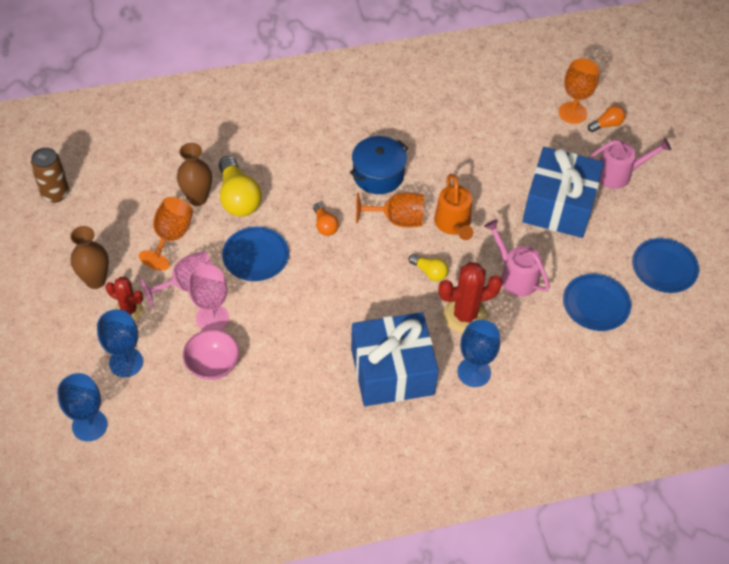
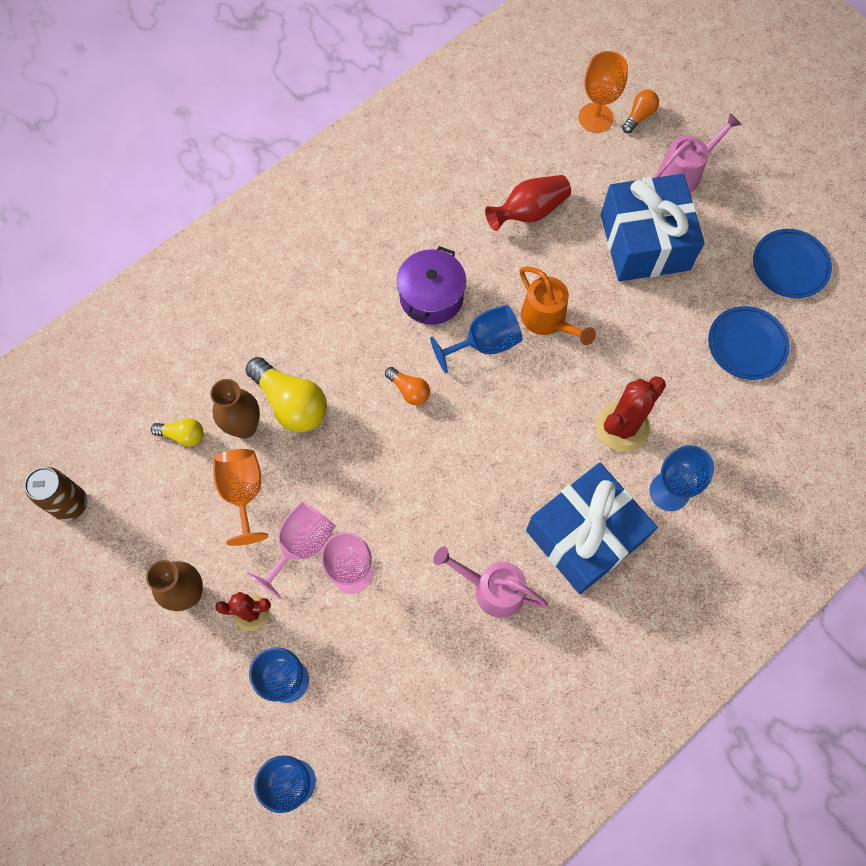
camera: 25 degrees left, 15 degrees up
(213, 365) = (387, 631): pink bowl -> none
(255, 256) = (354, 468): blue plate -> none
(378, 175) = (431, 297): blue pot -> purple pot
(397, 220) = (484, 344): orange goblet -> blue goblet
(429, 272) = (555, 392): yellow light bulb -> yellow light bulb (183, 435)
(484, 152) = (529, 212): none -> red vase
(514, 276) = (646, 352): pink watering can -> pink watering can (491, 589)

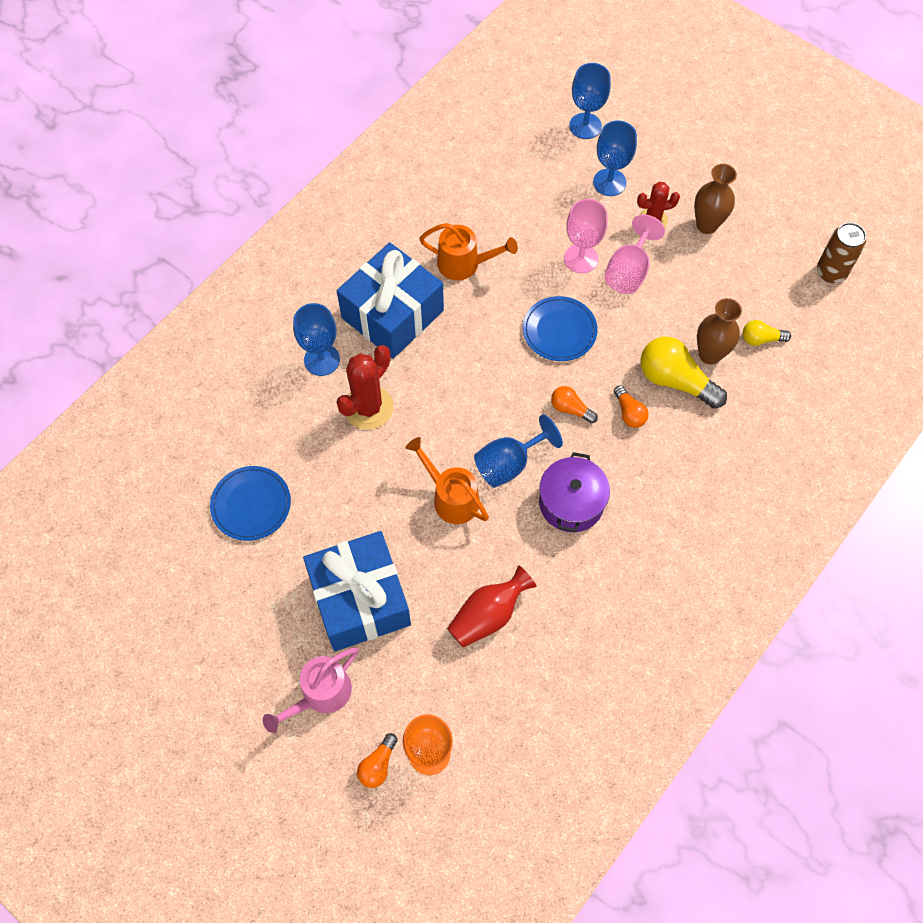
camera: 170 degrees right, 5 degrees down
(243, 493) = (691, 302): orange goblet -> none
(350, 376) = (629, 413): none -> orange light bulb
(491, 589) = (465, 264): pink watering can -> orange watering can
(790, 265) = (204, 598): blue plate -> blue plate (559, 331)

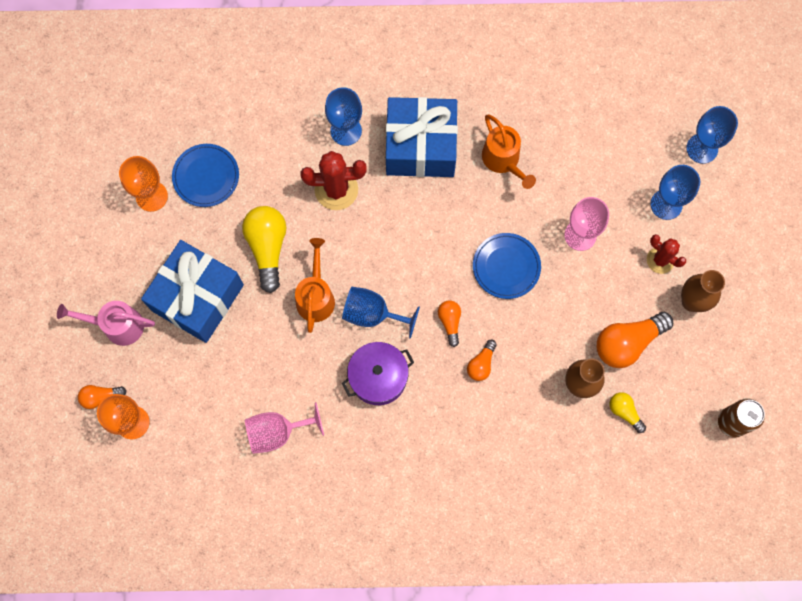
camera: 50 degrees right, 10 degrees up
(223, 566) = (151, 196): none -> orange goblet
(488, 615) = (253, 386): red vase -> none
(629, 271) = (599, 276): pink goblet -> pink goblet (277, 432)
(675, 381) = (535, 376): yellow light bulb -> yellow light bulb (268, 248)
(703, 293) = (627, 343): none -> orange light bulb

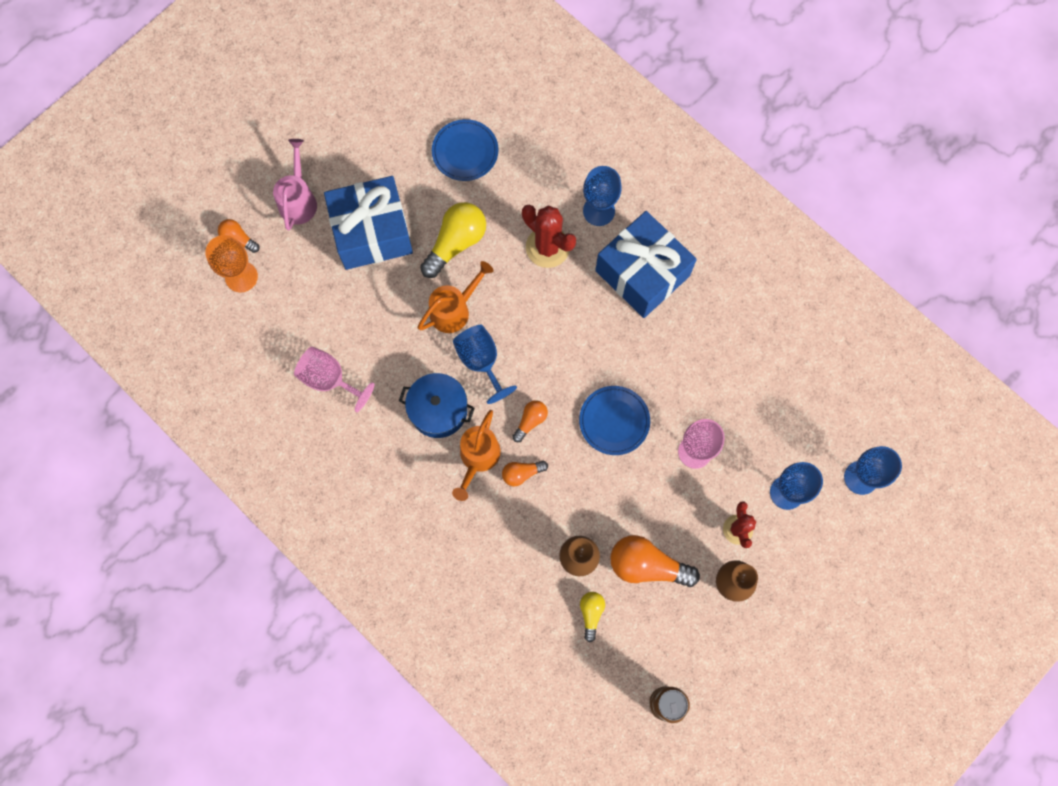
camera: 45 degrees right, 0 degrees up
(117, 325) = (298, 200): pink watering can -> pink watering can turned 45 degrees clockwise
(151, 196) = (413, 131): orange goblet -> none
(378, 377) = (438, 410): purple pot -> blue pot
(504, 161) = (694, 342): orange watering can -> orange watering can (477, 458)

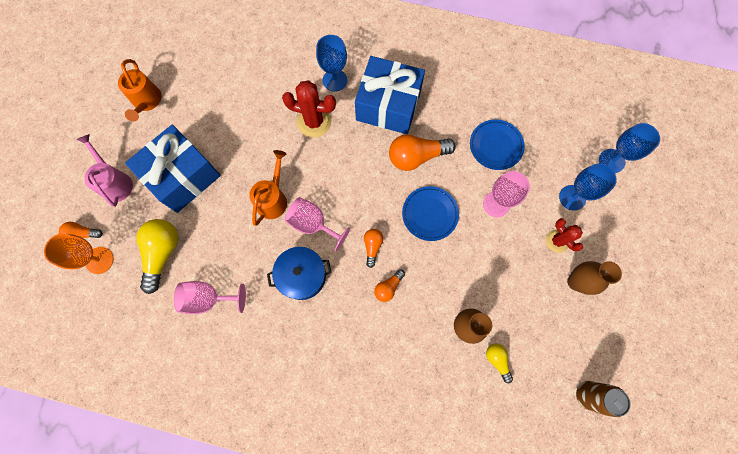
camera: 30 degrees left, 0 degrees up
(456, 243) = (248, 152): yellow light bulb -> yellow light bulb (162, 253)
(465, 152) = (219, 88): blue plate -> blue plate (496, 146)
(477, 458) = (350, 295): orange watering can -> orange watering can (147, 102)
(481, 361) = (313, 224): blue goblet -> pink goblet
(647, 565) = (513, 302): orange light bulb -> orange light bulb (416, 157)

